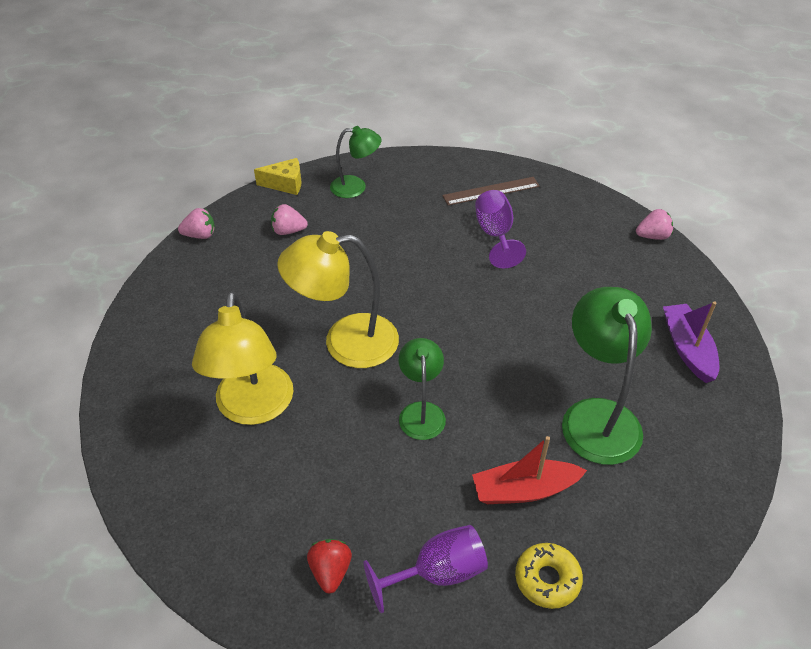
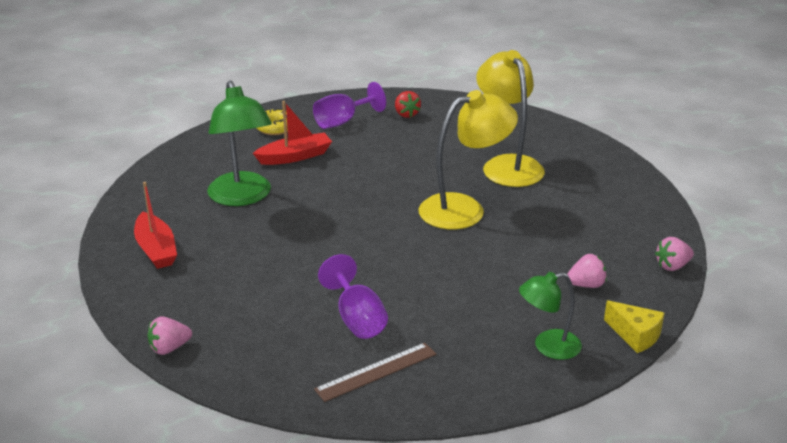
camera: 165 degrees right, 15 degrees down
(285, 184) = (635, 335): yellow cheese -> yellow cheese turned 120 degrees counterclockwise
(421, 412) = (381, 180): green lamp -> none
(687, 348) = (156, 249): purple boat -> red boat

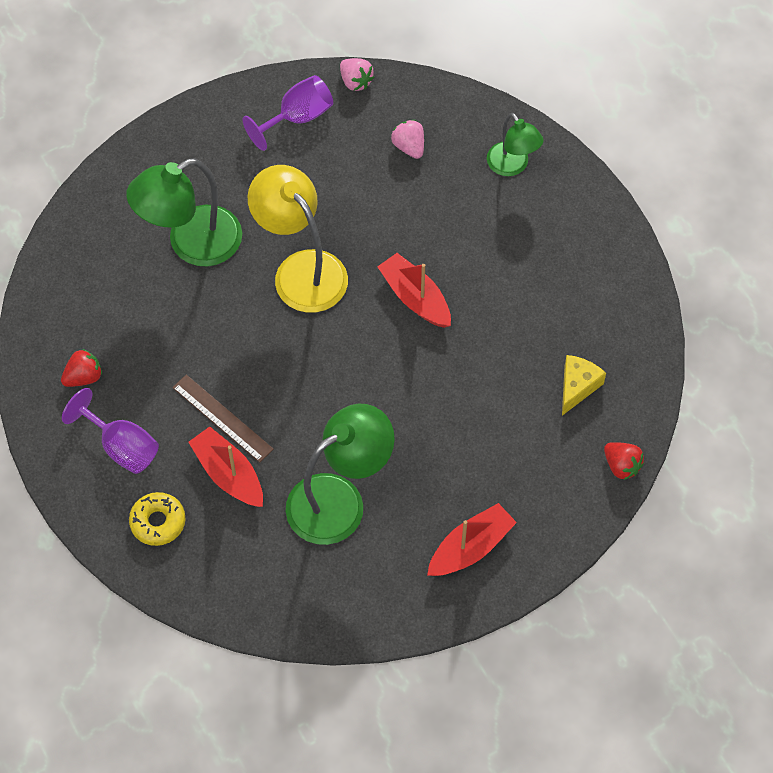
camera: 105 degrees left, 30 degrees up
(169, 348) = (621, 466): pink strawberry -> red strawberry
(357, 319) = (524, 322): purple goblet -> purple goblet (297, 118)
(376, 371) = (592, 288): brown ruler -> brown ruler (222, 418)
(412, 261) = (415, 298): none -> red boat
(508, 165) = (191, 244): yellow lamp -> green lamp
(635, 335) = (474, 104): yellow cheese -> yellow cheese (577, 387)

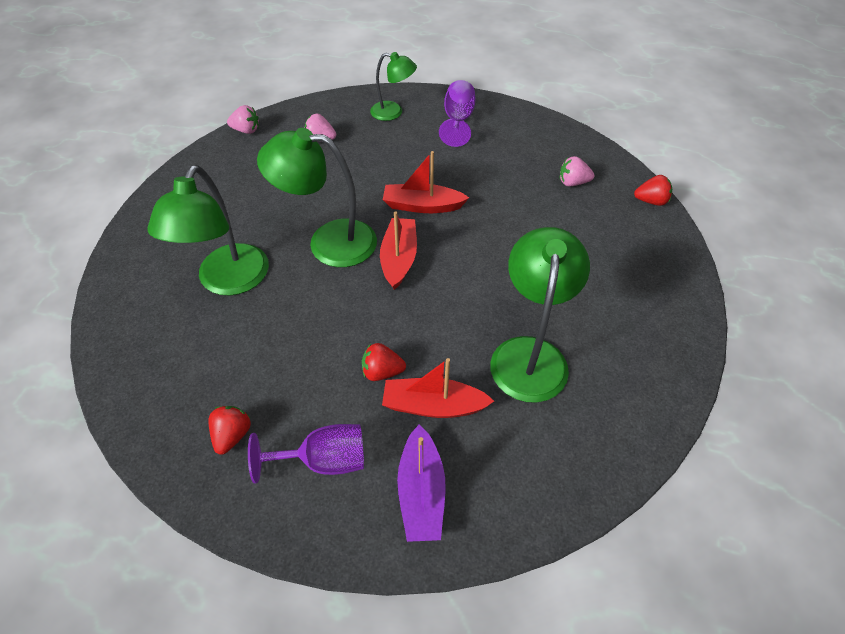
camera: 45 degrees left, 10 degrees down
(158, 522) = (421, 492): yellow donut -> purple boat
(222, 418) = (382, 372): brown ruler -> red strawberry
(297, 118) = (227, 168): purple goblet -> purple goblet (458, 120)
(301, 270) = (328, 242): yellow lamp -> green lamp
(470, 548) = (644, 311): red boat -> red boat (399, 259)
(577, 387) = (573, 183): yellow cheese -> pink strawberry

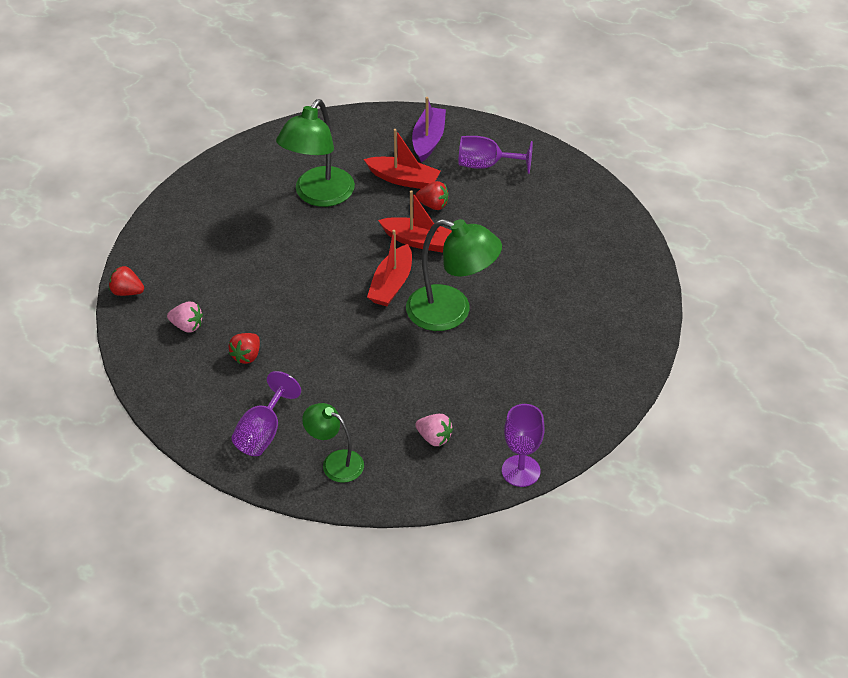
camera: 165 degrees left, 5 degrees down
(228, 281) = (547, 294): green lamp -> none
(232, 435) = (546, 189): red strawberry -> red strawberry (246, 356)
(246, 130) = (521, 471): pink strawberry -> purple goblet
(422, 206) = (350, 331): red boat -> red boat (419, 241)

